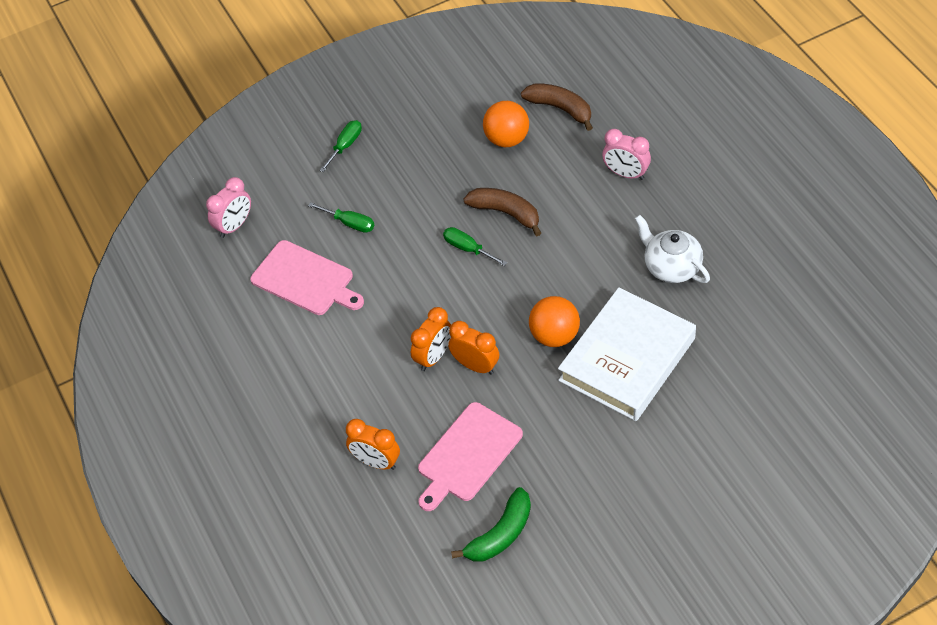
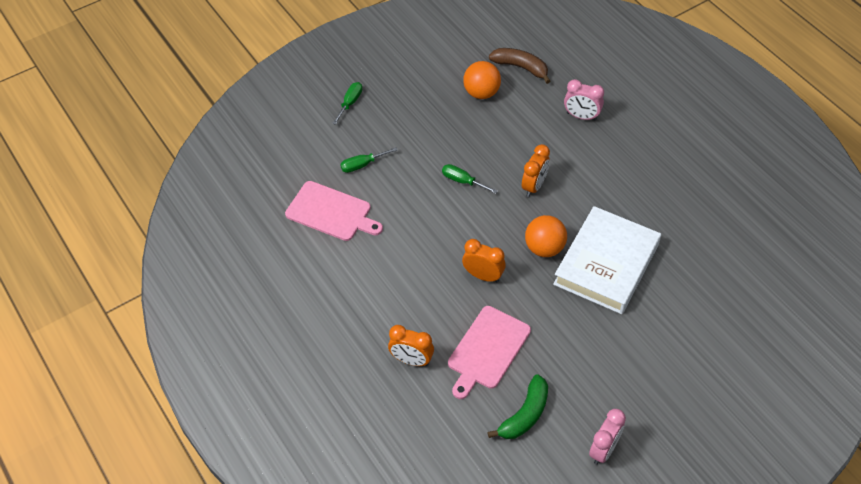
camera: 10 degrees left, 0 degrees up
(234, 226) = (266, 171): pink clock -> pink clock (603, 450)
(350, 223) = (362, 165): green screwdriver -> green screwdriver turned 135 degrees clockwise
(433, 357) = (447, 270): orange clock -> orange clock (534, 186)
(506, 213) = (489, 151): brown banana -> none
(671, 267) = (629, 188): white teapot -> none

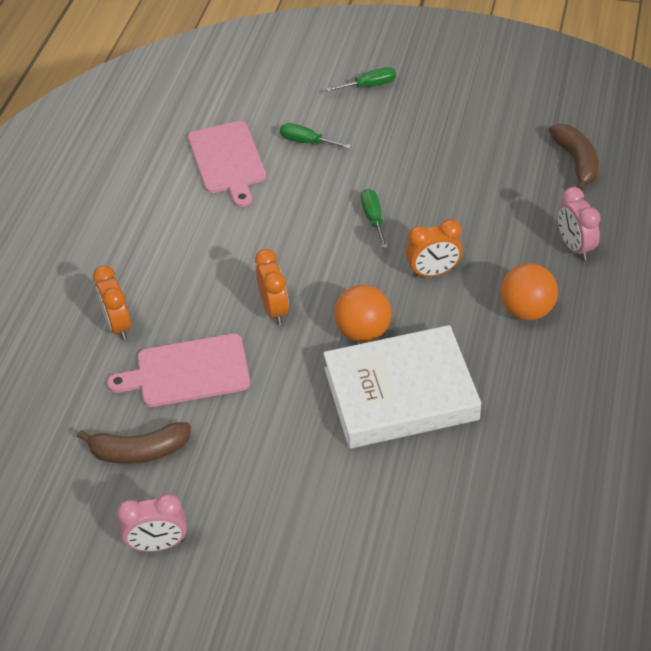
camera: 50 degrees right, 5 degrees down
(481, 93) = (503, 157): orange ball -> orange ball (526, 310)
(525, 415) = (139, 451): green banana -> brown banana

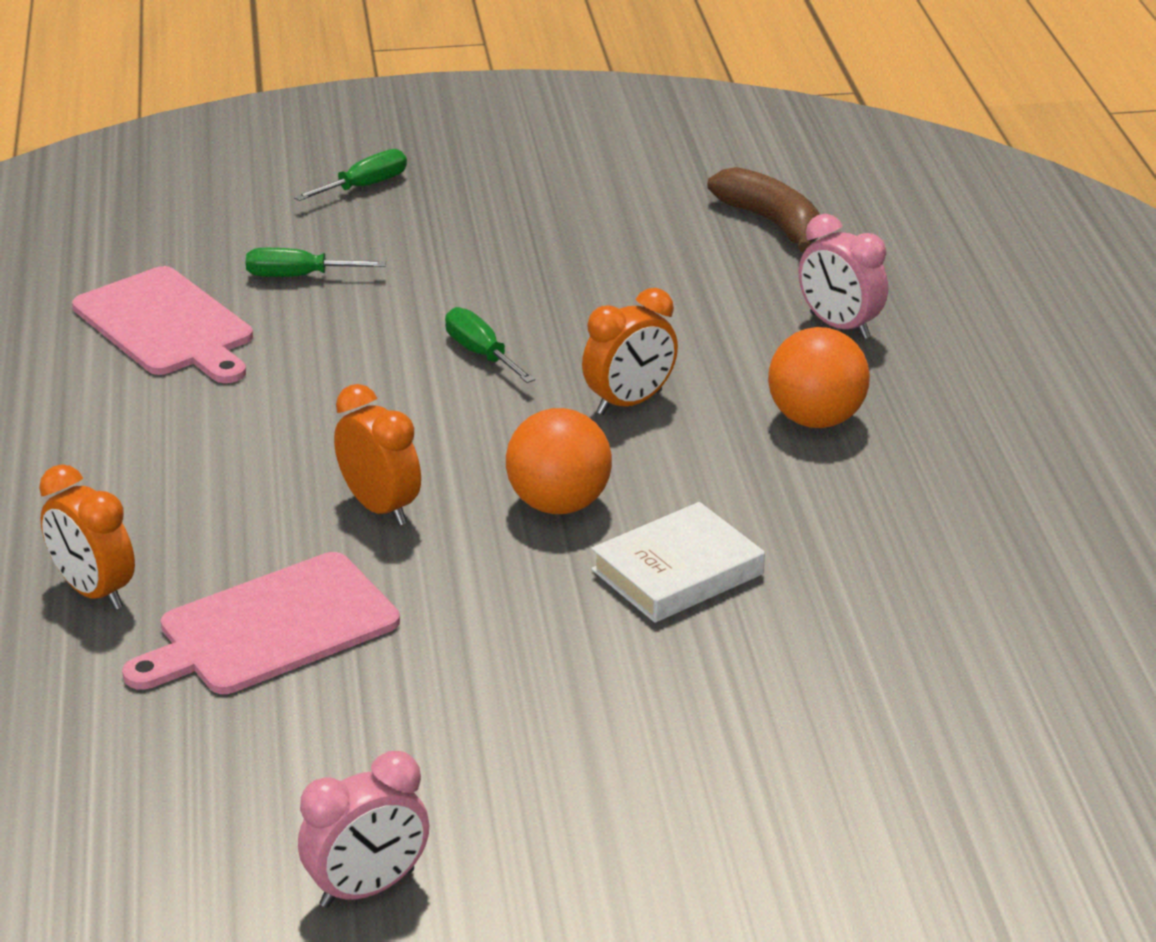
camera: 25 degrees left, 15 degrees down
(139, 451) = (246, 763): brown banana -> none
(400, 394) = (677, 572): white book -> white book, size x0.55

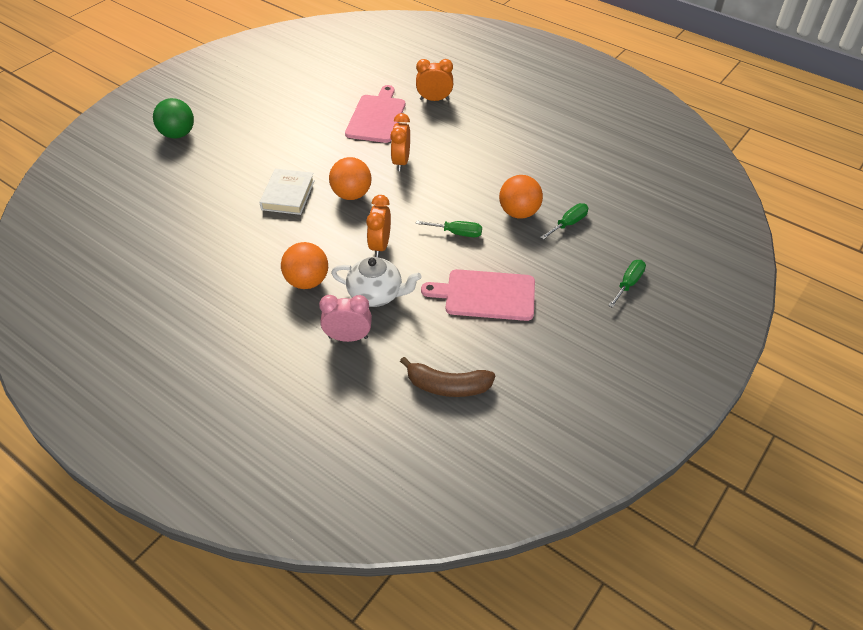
camera: 135 degrees right, 15 degrees up
(167, 325) = (568, 177): pink cutting board -> pink cutting board (486, 295)
(338, 326) = (519, 213): none -> orange ball
(365, 186) = (628, 283): green screwdriver -> green screwdriver turned 150 degrees counterclockwise
(367, 888) = (269, 84): pink clock -> none
(380, 508) = (401, 162): orange clock -> orange clock turned 90 degrees clockwise
(728, 349) = (376, 294): none -> white teapot
(763, 874) = (178, 134): none -> green ball

